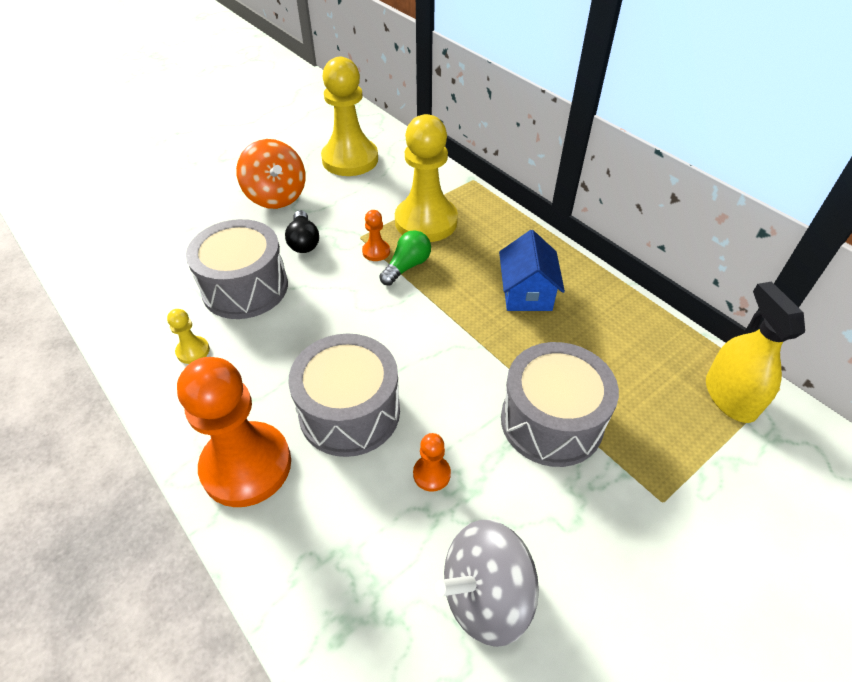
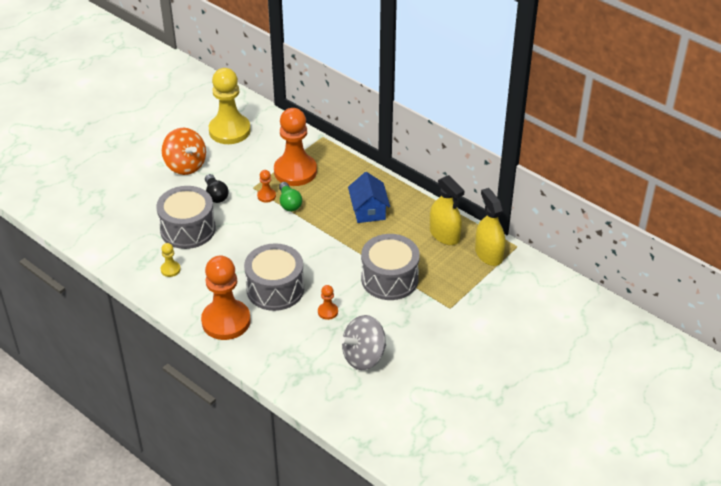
camera: 10 degrees left, 5 degrees down
(407, 266) = (289, 203): green light bulb -> green light bulb turned 135 degrees clockwise
(426, 221) = (295, 171): yellow pawn -> orange pawn
(650, 349) = (444, 234): none -> yellow spray bottle

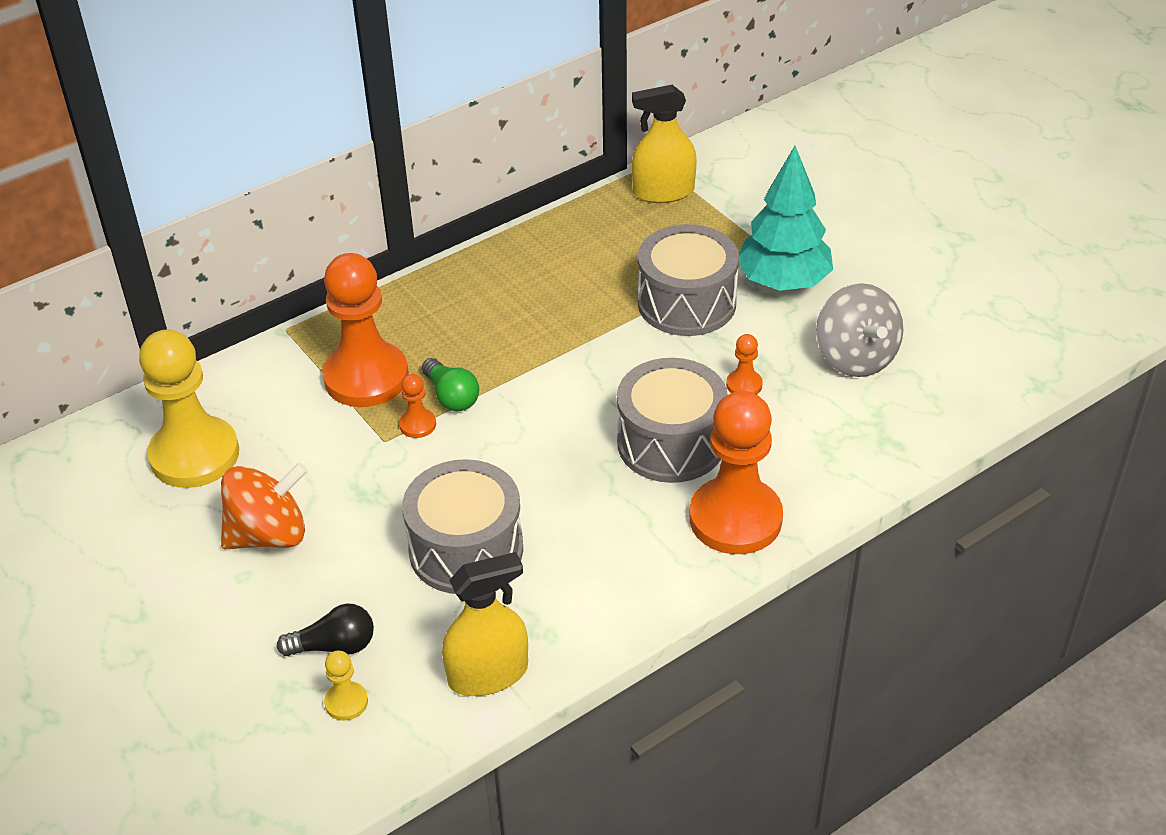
camera: 75 degrees left, 0 degrees up
(170, 269) = (573, 587): yellow pawn -> yellow pawn (346, 702)
(216, 195) = (382, 497): black light bulb -> black light bulb (334, 646)
(289, 203) = (451, 396): green light bulb -> green light bulb turned 60 degrees clockwise
(368, 210) = (512, 301): blue house -> none
(421, 317) = (783, 282): none -> turquoise tree
(444, 234) = (603, 228): yellow spray bottle -> yellow spray bottle (488, 674)

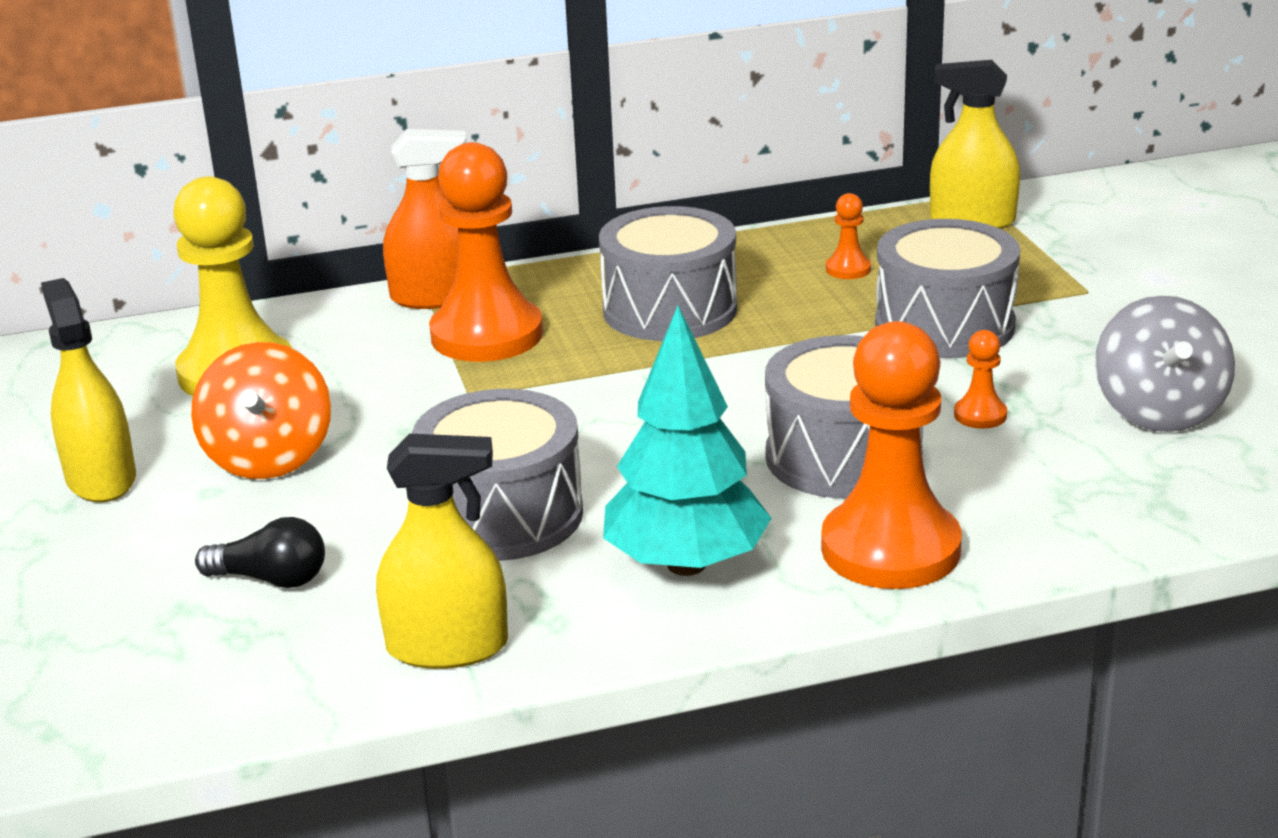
camera: 20 degrees right, 15 degrees down
(152, 584) = (101, 479): none -> yellow spray bottle
(269, 535) = (269, 458): orange spinning top -> orange spinning top turned 90 degrees clockwise
(306, 345) = (435, 297): none -> orange spray bottle
(346, 702) = (246, 638): yellow pawn -> none
(417, 425) = (520, 387): orange pawn -> orange pawn (848, 269)
(451, 396) = (580, 368): green light bulb -> none
(488, 325) = (670, 310): none -> grey drum
(783, 282) = (1091, 324): turquoise tree -> turquoise tree (686, 564)

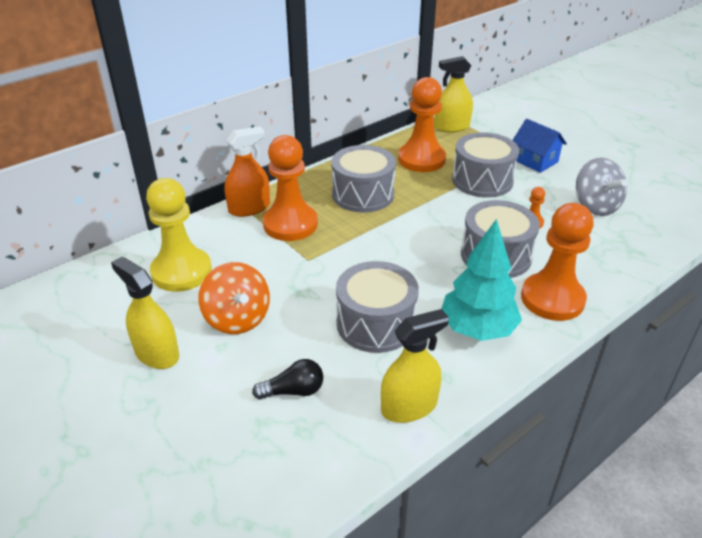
camera: 25 degrees left, 10 degrees up
(848, 269) = (421, 159): orange pawn -> orange pawn, size x2.37
(1102, 309) = (535, 161): none -> blue house

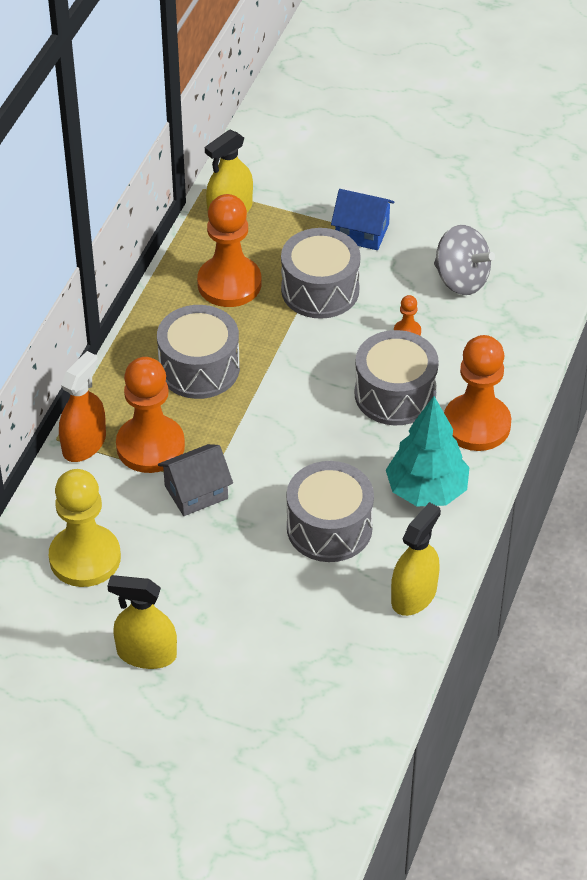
camera: 30 degrees left, 10 degrees up
(237, 319) = (192, 583): orange spinning top -> none
(293, 391) = (304, 629): black light bulb -> none
(296, 262) = (196, 492): none -> grey house

